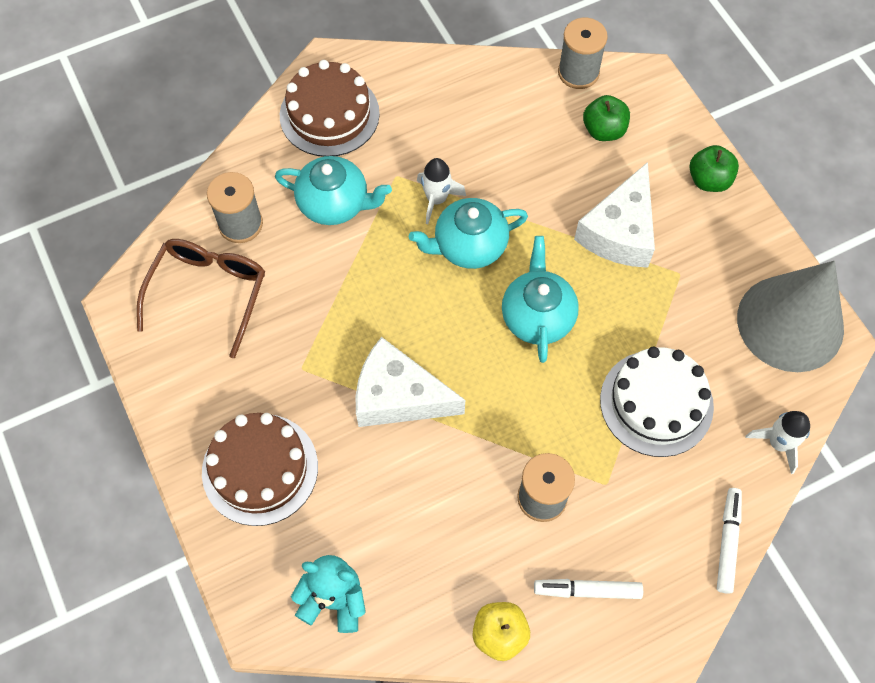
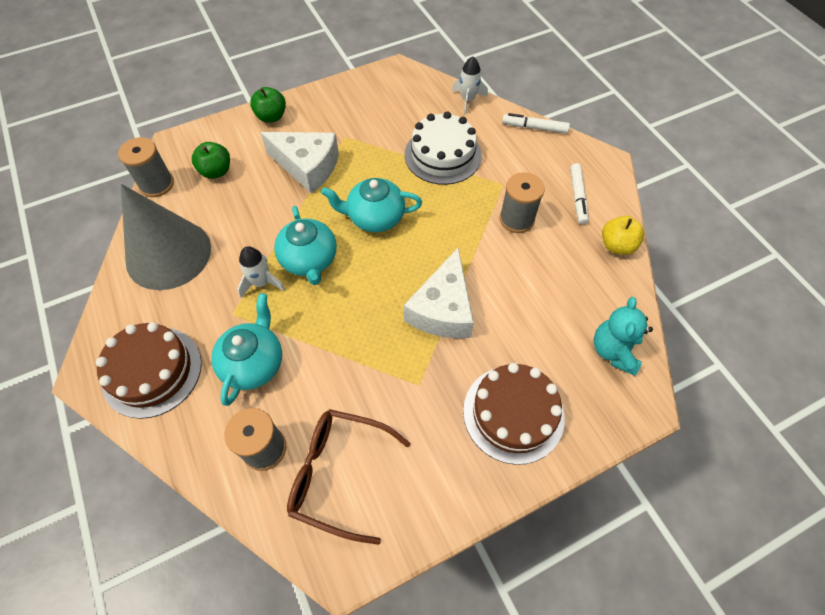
camera: 90 degrees left, 5 degrees down
(790, 323) = (385, 87): grey cone -> grey cone (168, 254)

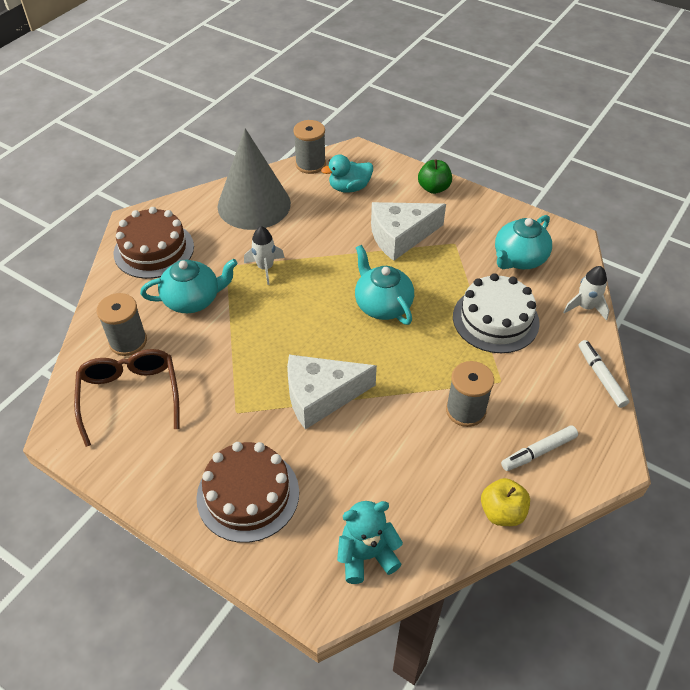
camera: 60 degrees right, 10 degrees down
(216, 171) = (349, 188): green apple -> turquoise duck
(307, 167) = (400, 236): white cheese -> white cheese turned 75 degrees clockwise
(309, 260) = (307, 285): turquoise teapot -> turquoise teapot (519, 259)

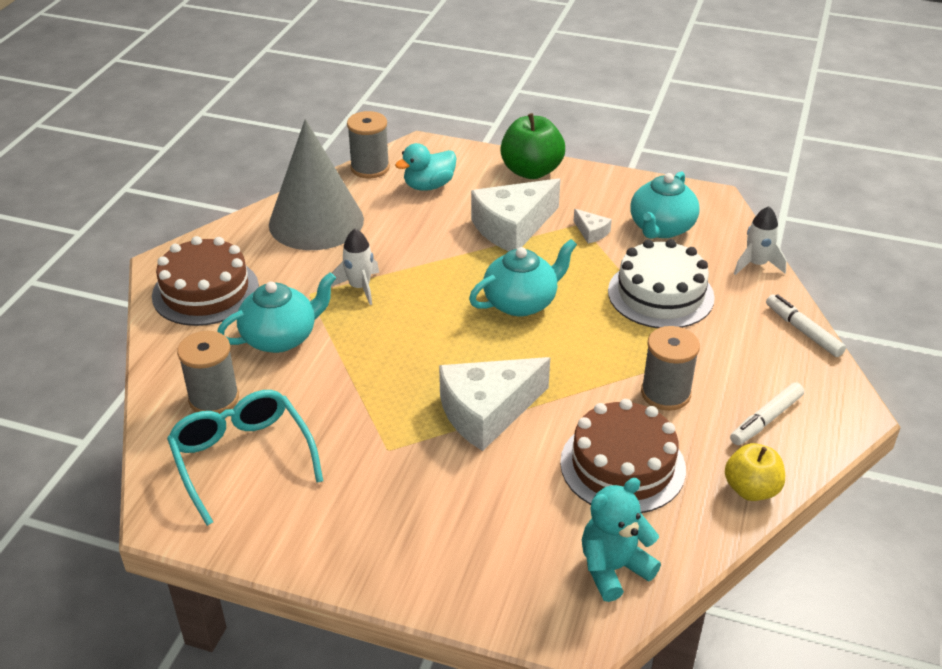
camera: 15 degrees left, 10 degrees down
(130, 397) = (243, 459): brown glasses -> turquoise glasses
(248, 494) = (441, 535): brown cake -> brown cake (622, 465)
(382, 305) = (521, 302): turquoise teapot -> turquoise teapot turned 105 degrees clockwise
(433, 188) = (531, 171): green apple -> green apple, size x1.51
(461, 252) = (591, 232): none -> white cheese

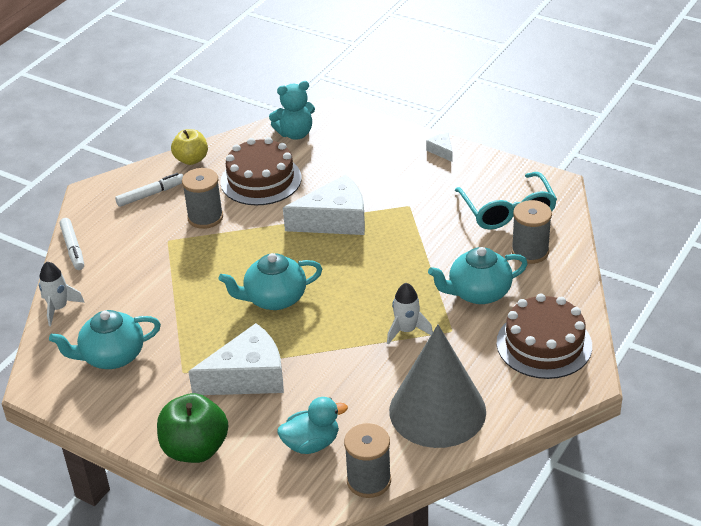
camera: 165 degrees left, 0 degrees up
(591, 232) = (178, 361): white cheese -> white cheese (441, 151)
(660, 294) = (157, 291): white cake -> none
(661, 228) = (112, 356): turquoise teapot -> turquoise teapot turned 150 degrees counterclockwise

